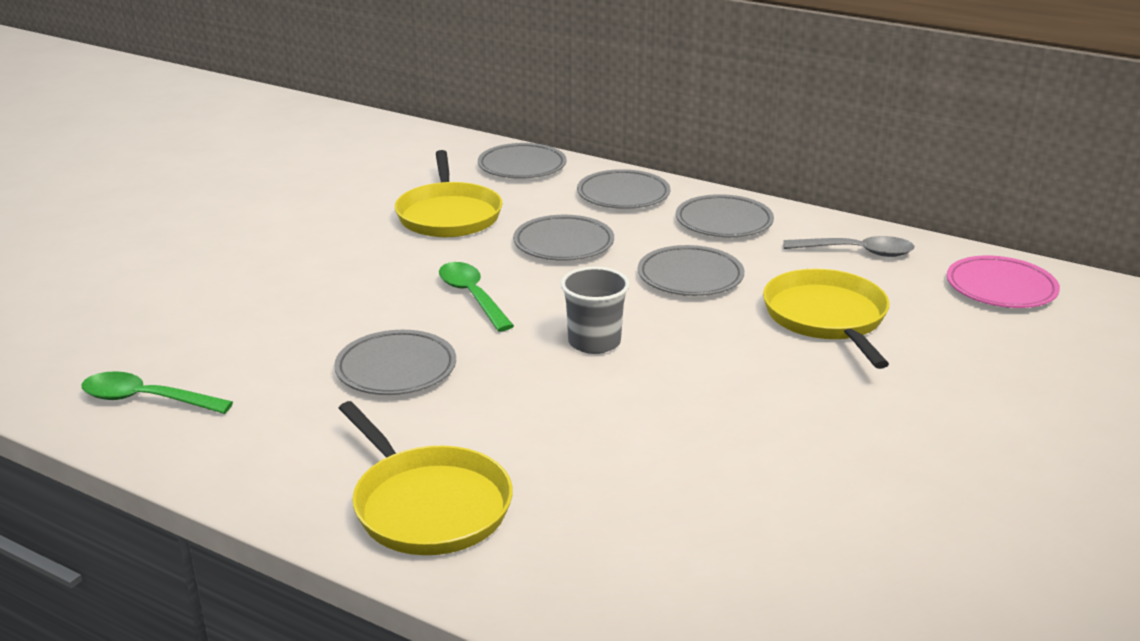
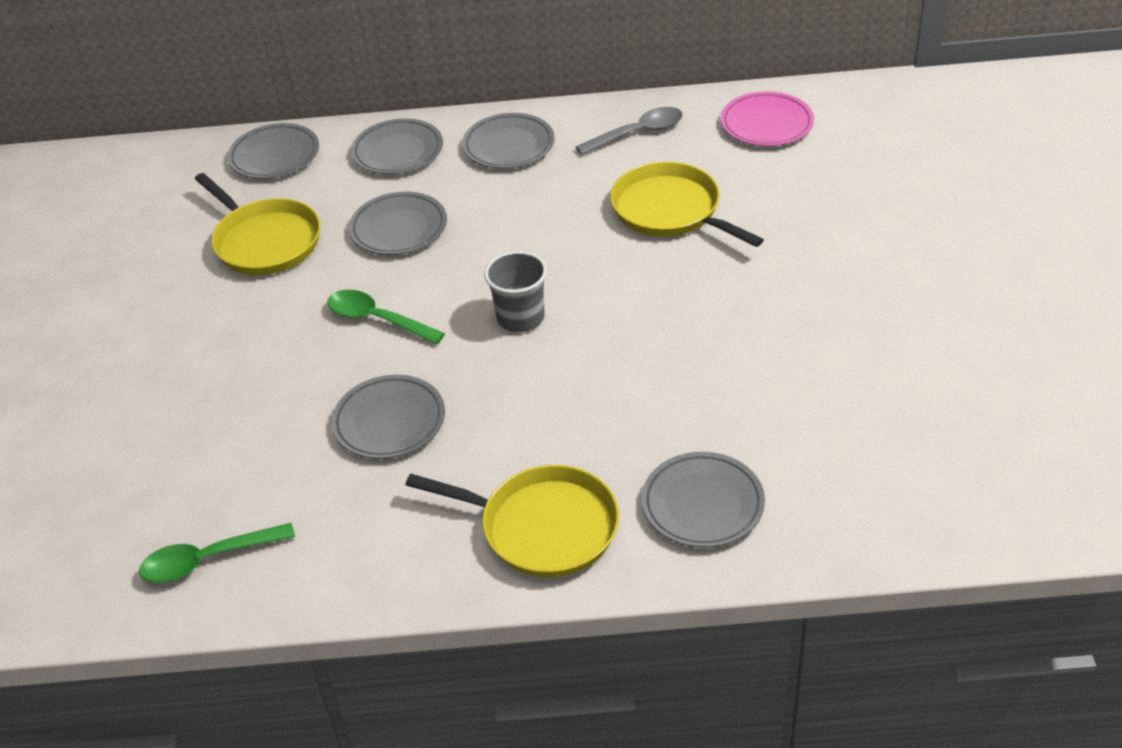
camera: 30 degrees left, 15 degrees up
(690, 277) = (534, 217): grey plate -> grey plate (702, 504)

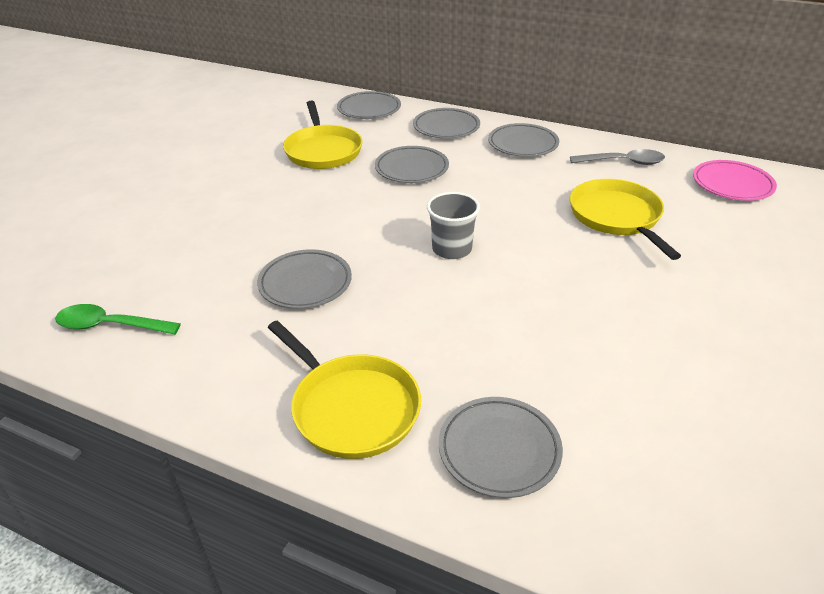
camera: 25 degrees right, 5 degrees down
(377, 320) = (352, 216): green spoon -> none

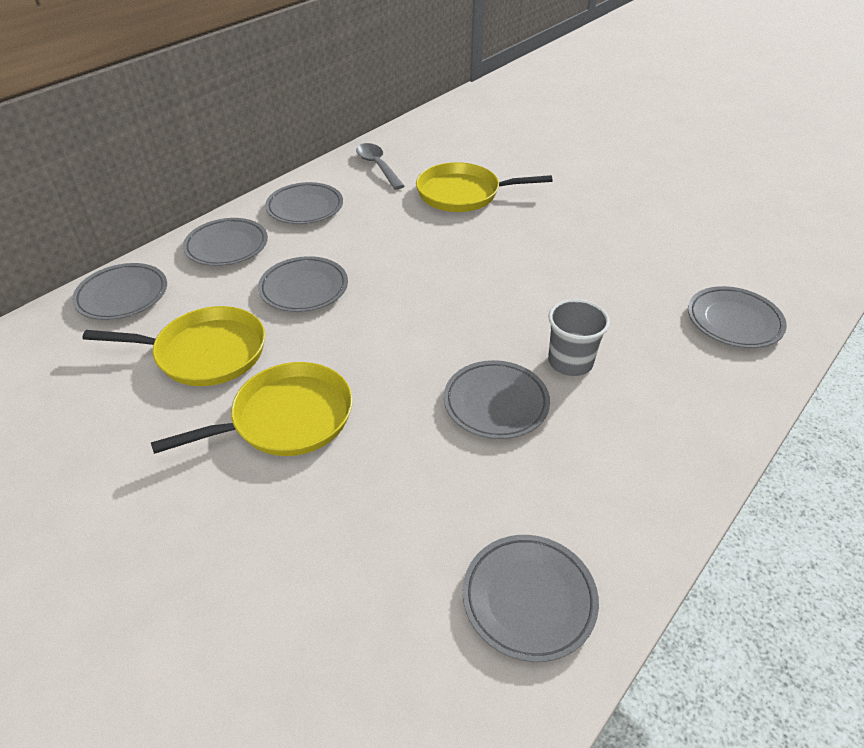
camera: 75 degrees left, 5 degrees up
(110, 326) = (529, 599): green spoon -> grey plate
(351, 407) = (687, 394): yellow pan -> yellow pan (286, 418)
(452, 249) = (473, 292): grey cup -> grey cup (570, 362)
(623, 162) = (377, 166): grey spoon -> grey spoon turned 45 degrees counterclockwise
(732, 184) = (443, 133): pink plate -> none

